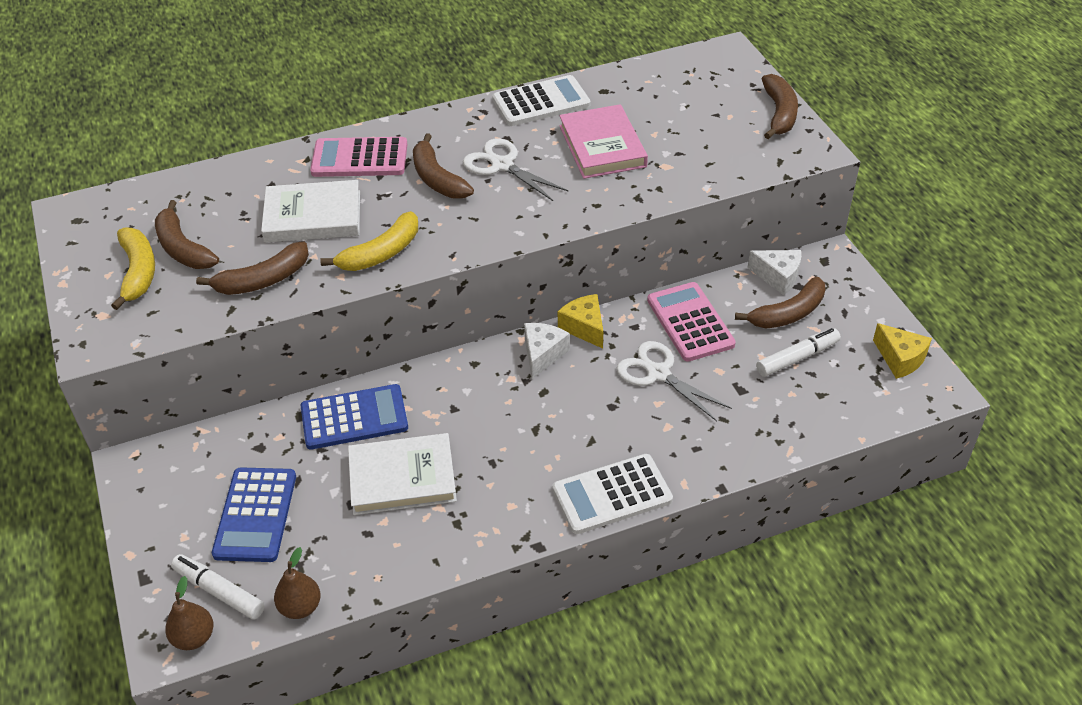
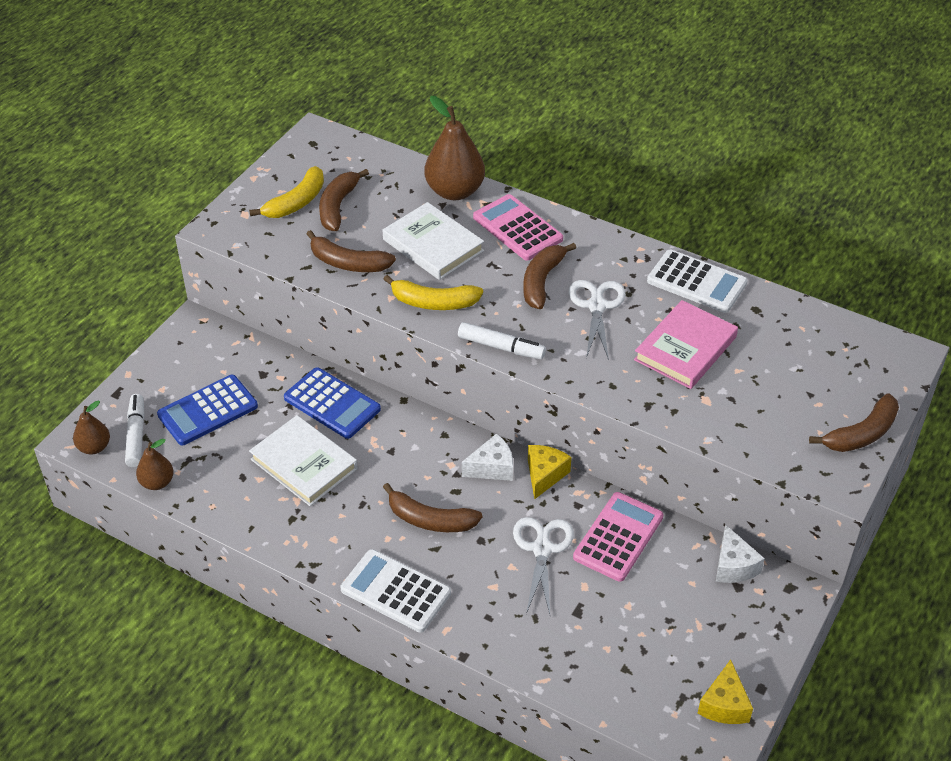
camera: 50 degrees right, 0 degrees up
(266, 169) = (455, 191): none -> brown pear
(788, 313) = (696, 596): brown banana -> brown banana (430, 520)
(797, 358) = (651, 630): white marker -> white marker (501, 347)

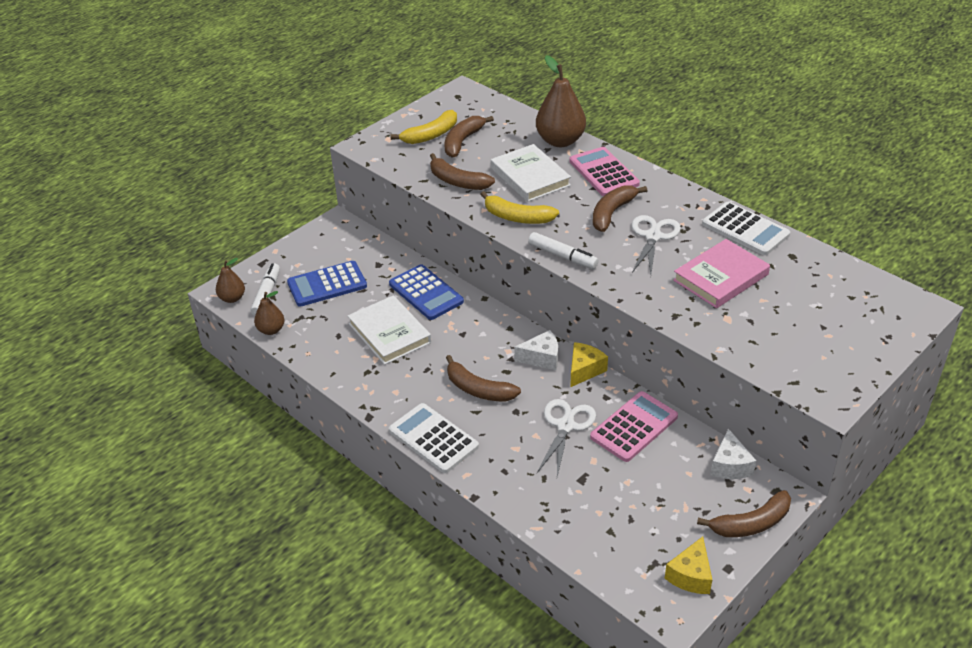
camera: 15 degrees right, 5 degrees down
(861, 434) = (862, 364): brown banana -> brown banana (751, 523)

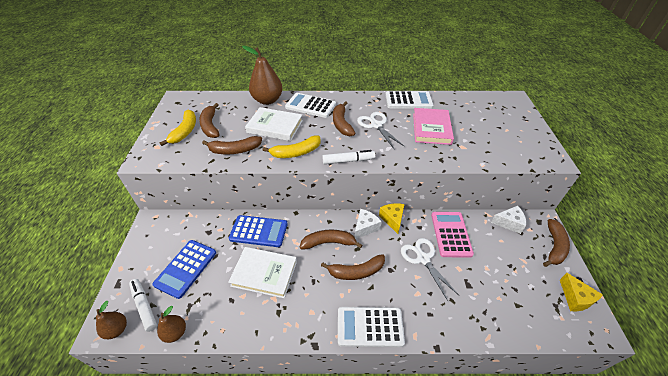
camera: 45 degrees left, 5 degrees up
(483, 347) = (329, 243): none -> brown banana
(603, 173) = (310, 106): pink calculator -> white calculator
(730, 465) = (509, 223): white cheese -> white cheese turned 45 degrees counterclockwise

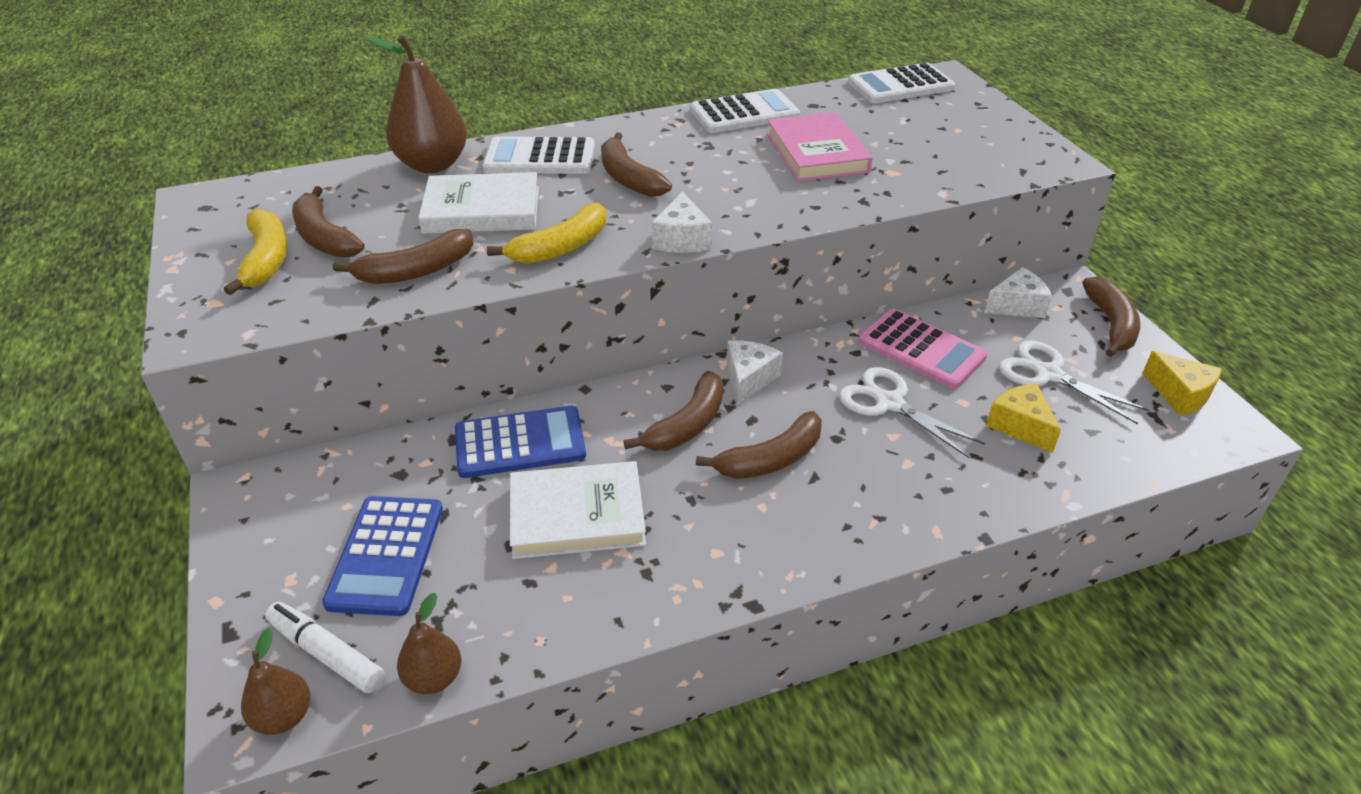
camera: 20 degrees left, 5 degrees down
(329, 243) = (687, 424): brown banana -> brown banana turned 150 degrees clockwise
(348, 161) = (681, 239): white marker -> white cheese
(370, 327) = (845, 542): white calculator -> white calculator (900, 85)
(376, 125) = (703, 167): white scissors -> white scissors (1048, 374)
(392, 219) = (796, 352): yellow cheese -> yellow cheese (1020, 426)
(451, 234) = (921, 349): pink calculator -> pink calculator turned 150 degrees clockwise

